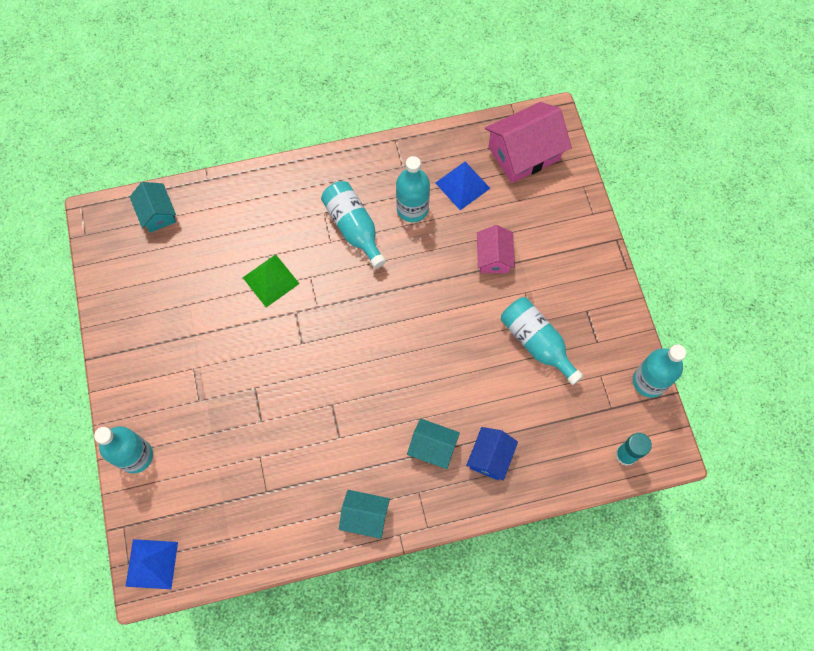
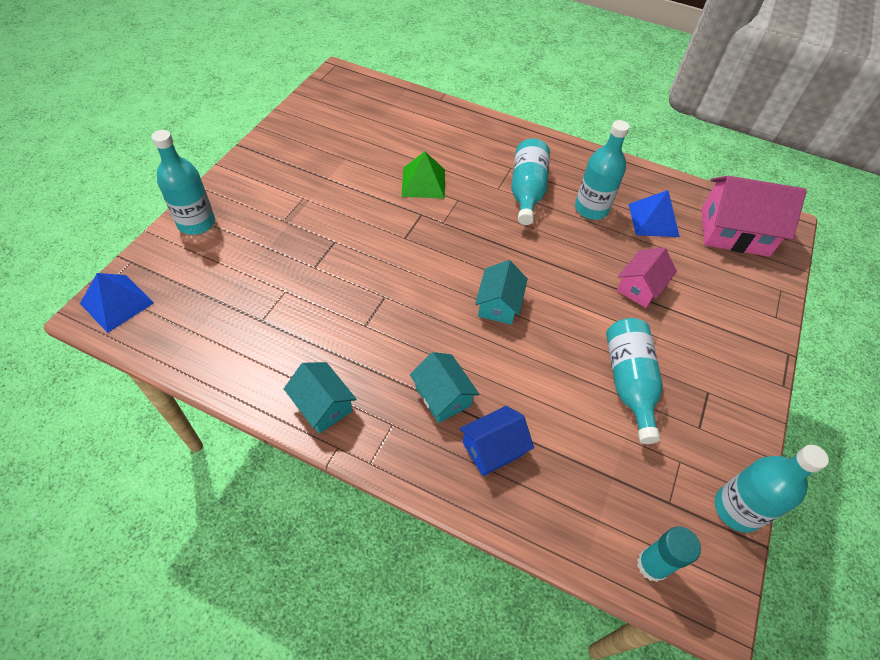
camera: 35 degrees right, 15 degrees down
(157, 213) = (382, 97): turquoise house -> turquoise house (498, 304)

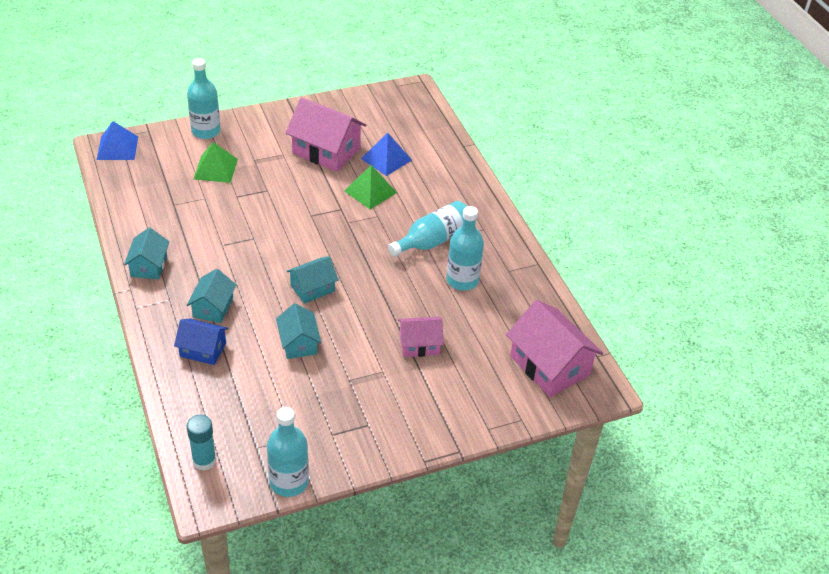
camera: 45 degrees right, 10 degrees down
(256, 254) = (215, 169): none -> green pyramid
(338, 170) = (326, 151): none -> pink house
(559, 365) = (299, 343): none -> turquoise house
(629, 383) = (326, 382): turquoise bottle -> none
(653, 220) = (498, 317): blue pyramid -> blue pyramid (386, 159)

